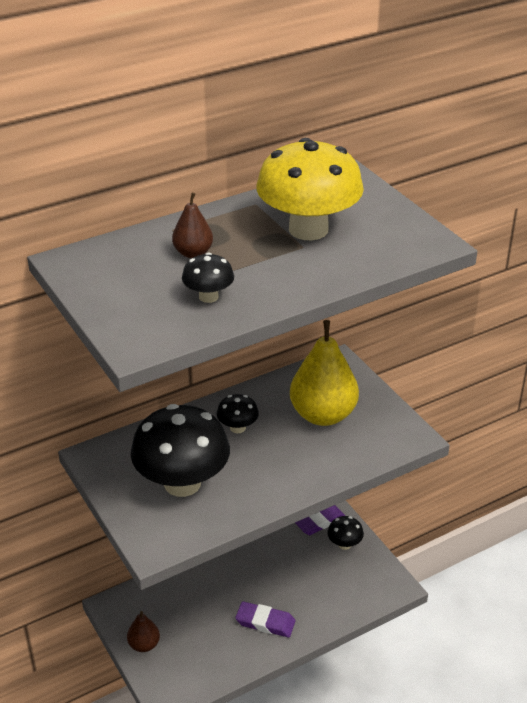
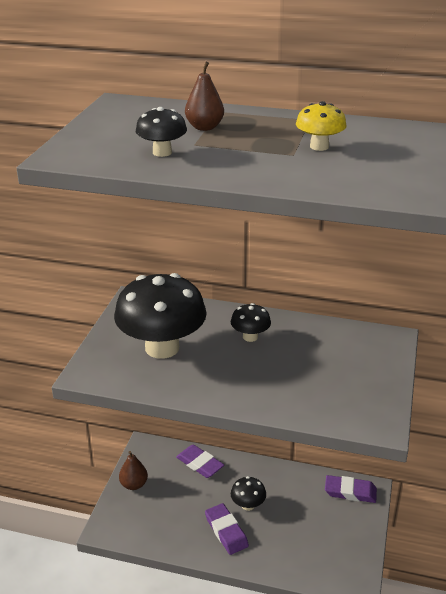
camera: 45 degrees right, 5 degrees down
(178, 585) = (200, 464): none -> purple eraser
(308, 229) = (319, 146): yellow mushroom -> yellow mushroom, size x0.46
(323, 415) = (326, 365): yellow pear -> none
(344, 544) = (351, 522): black mushroom -> black mushroom (248, 505)

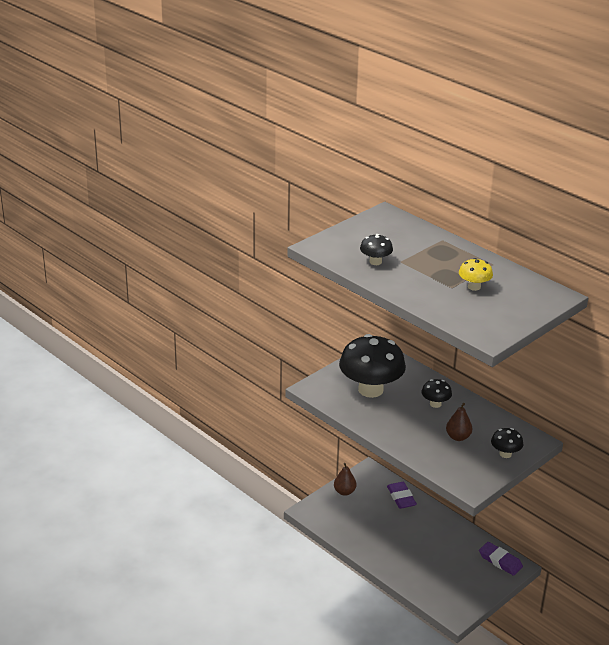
camera: 30 degrees right, 0 degrees up
(204, 127) = (419, 250): brown pear -> brown pear (458, 437)
(226, 531) = (388, 547): purple eraser -> none
(248, 505) = (416, 537): black mushroom -> black mushroom (505, 454)

